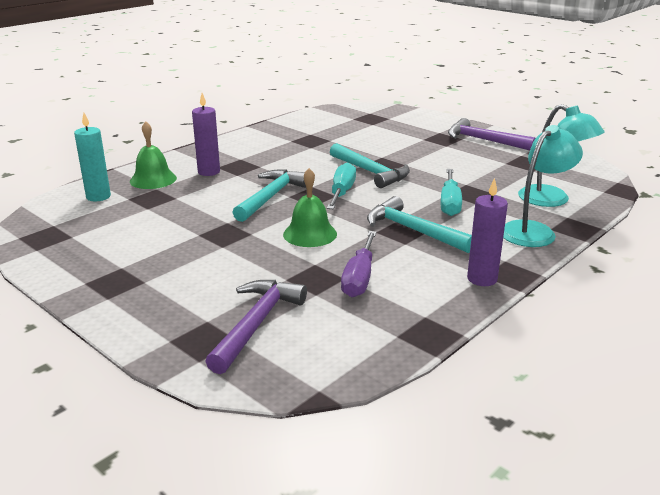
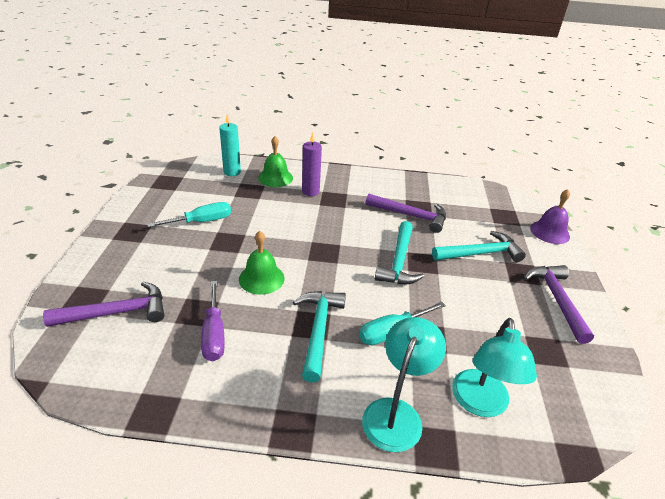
camera: 50 degrees right, 10 degrees up
(271, 197) = (301, 234): turquoise hammer -> turquoise hammer (480, 253)
(317, 147) = (410, 216): none -> purple hammer
(342, 192) = (345, 263): turquoise screwdriver -> turquoise screwdriver (201, 221)
(359, 278) = (214, 334): purple screwdriver -> purple screwdriver turned 75 degrees counterclockwise
(411, 113) = (549, 232): none -> purple bell
(482, 279) = (268, 410): purple candle -> none
(534, 230) = (396, 413): turquoise lamp -> turquoise lamp turned 75 degrees counterclockwise

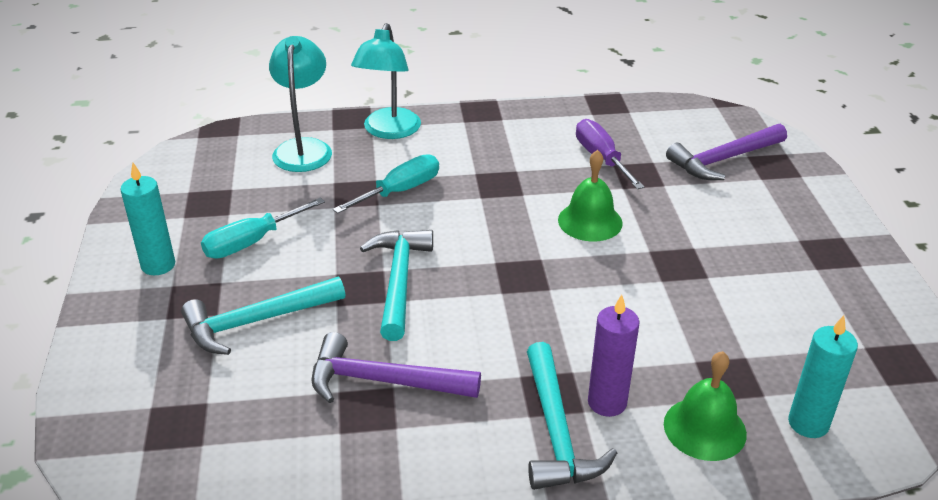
camera: 170 degrees right, 0 degrees up
(201, 221) = (748, 289): turquoise screwdriver -> turquoise screwdriver (252, 242)
(318, 330) = (488, 179): turquoise hammer -> turquoise hammer (556, 431)
(549, 232) = (93, 400): purple bell -> none
(557, 300) = (158, 265): purple hammer -> turquoise candle

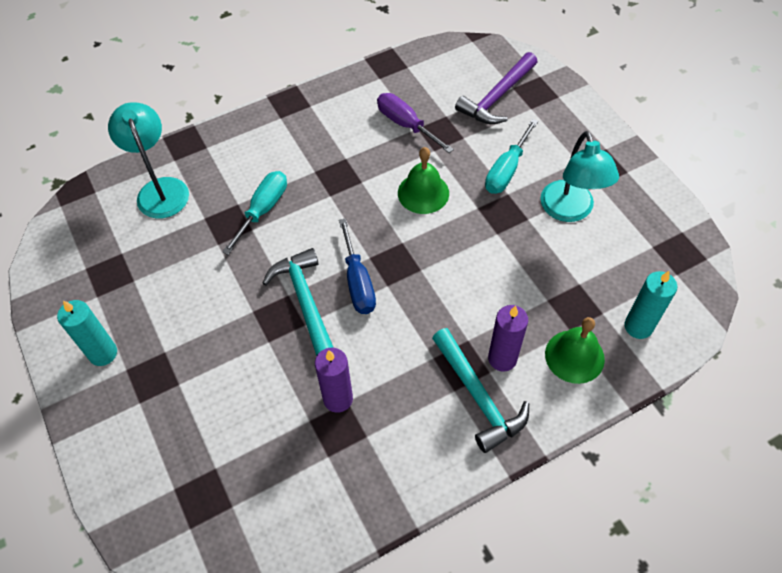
camera: 20 degrees left, 20 degrees up
(252, 242) = (168, 303): turquoise screwdriver -> turquoise screwdriver (506, 170)
(257, 321) = (214, 379): turquoise hammer -> none
(383, 381) = (338, 399): purple hammer -> purple candle
(389, 131) = (223, 148): turquoise lamp -> turquoise lamp (570, 211)
(469, 280) = (358, 282): none -> blue screwdriver

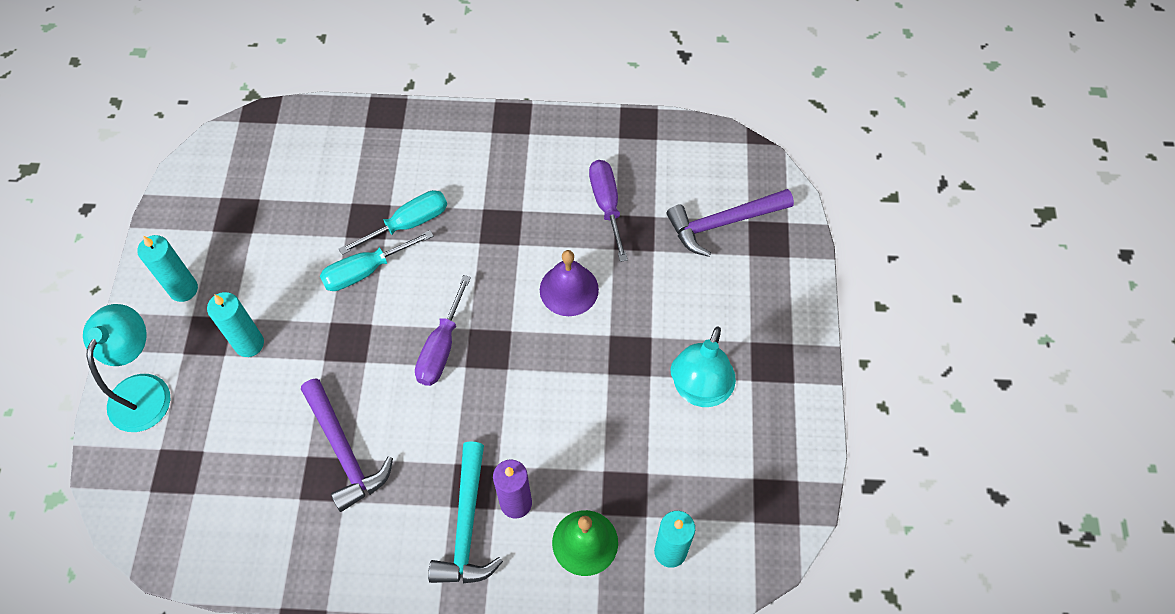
camera: 30 degrees right, 5 degrees up
(160, 189) = (333, 151): turquoise lamp -> turquoise lamp (144, 389)
(194, 364) = (249, 344): none -> turquoise candle
(305, 301) = (381, 339): turquoise hammer -> none
(338, 399) = (344, 451): purple candle -> purple hammer
(358, 282) = (441, 347): blue screwdriver -> purple screwdriver
(423, 193) = (569, 289): green bell -> purple bell
(506, 170) = (669, 311): turquoise screwdriver -> turquoise screwdriver (366, 270)

